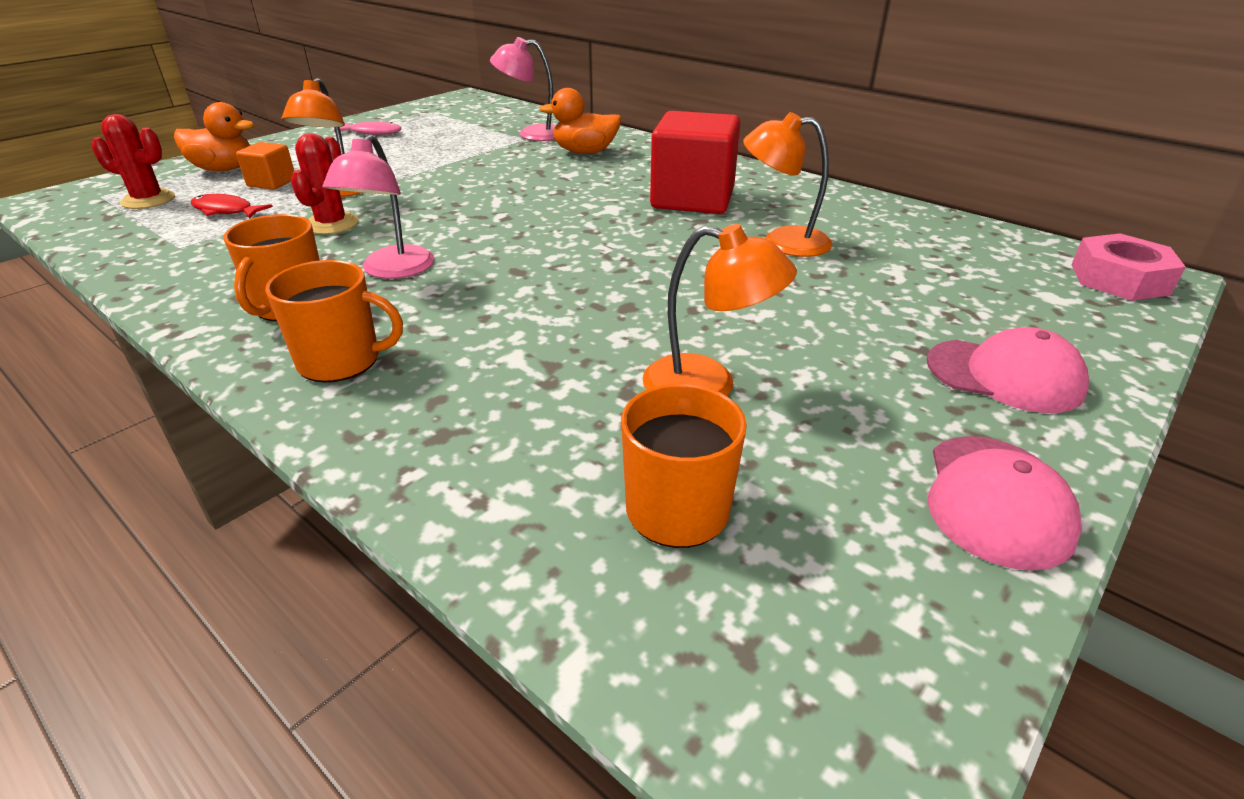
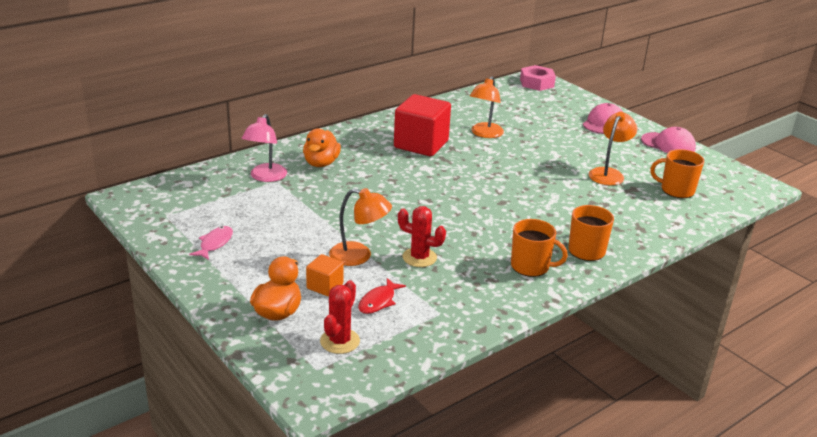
camera: 80 degrees left, 5 degrees down
(392, 270) = (494, 237): pink lamp -> none

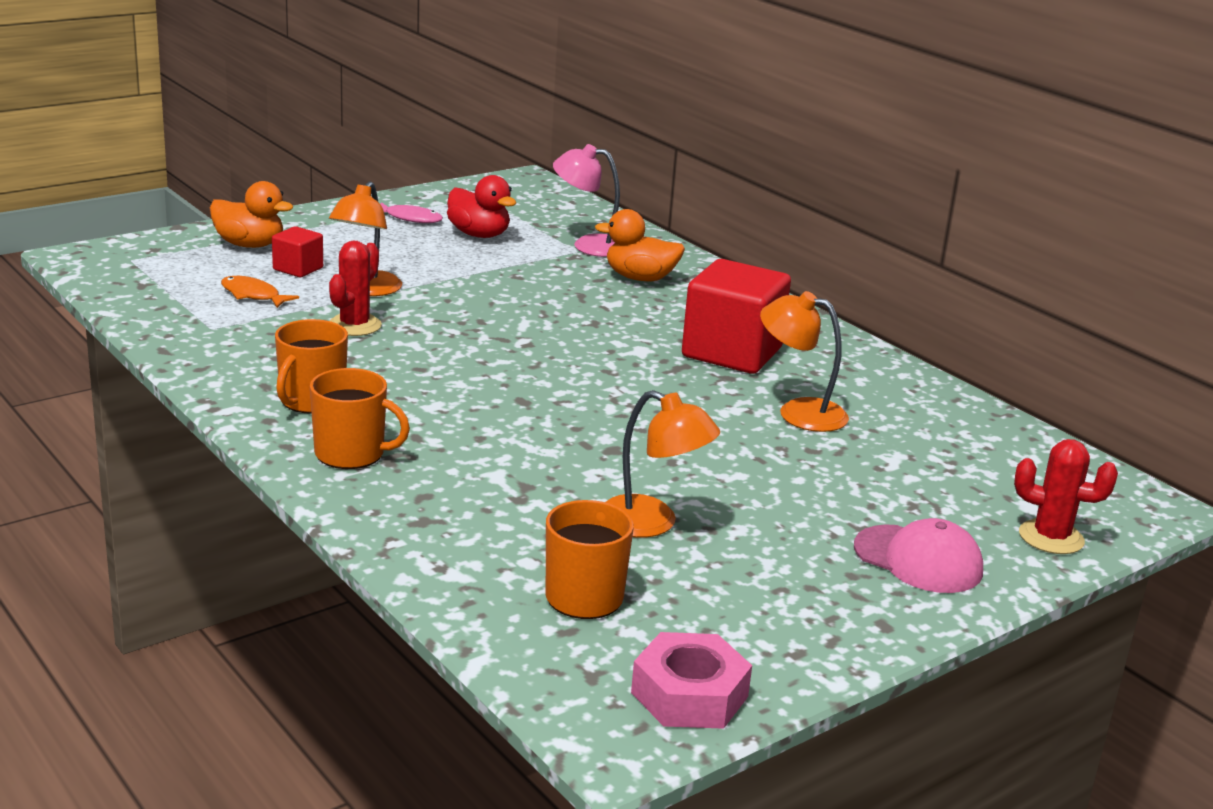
camera: 90 degrees right, 5 degrees down
(248, 215) = (479, 235): none -> red duck
(325, 286) = (298, 269): orange cube -> red cube
(340, 341) = (177, 272): red cactus -> red cactus (1051, 537)
(378, 301) = (253, 295): red fish -> orange fish
(537, 83) = (1117, 502): pink nut -> pink nut (689, 694)
(668, 144) = (832, 634): pink cap -> none

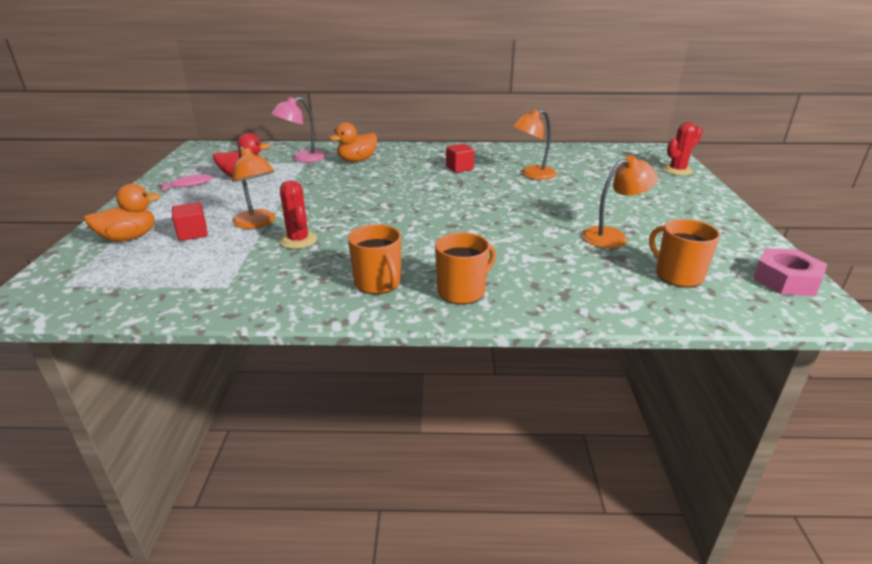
camera: 50 degrees left, 5 degrees up
(253, 295) = (203, 258): orange fish -> none
(732, 352) = (459, 168): red cube -> red cube, size x0.49
(918, 559) = (682, 196): pink cap -> none

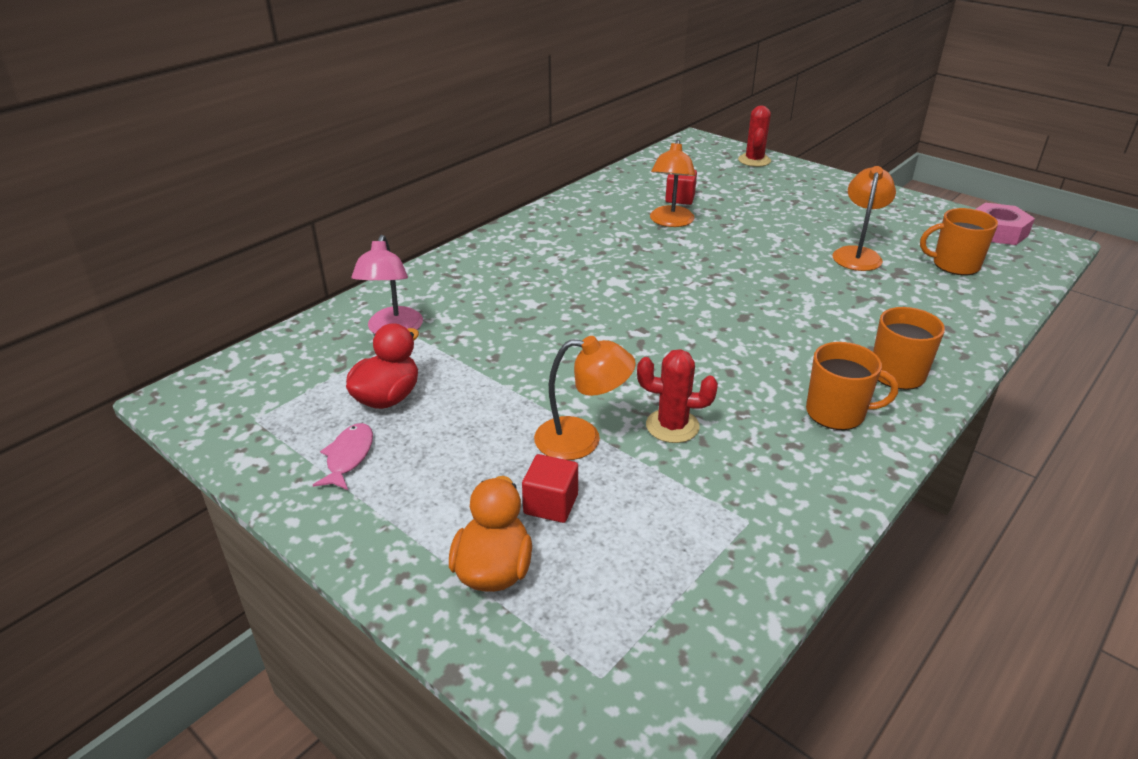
camera: 50 degrees left, 5 degrees up
(357, 160) = (466, 296): orange duck -> none
(459, 168) = (594, 248): red cube -> red cube (680, 198)

